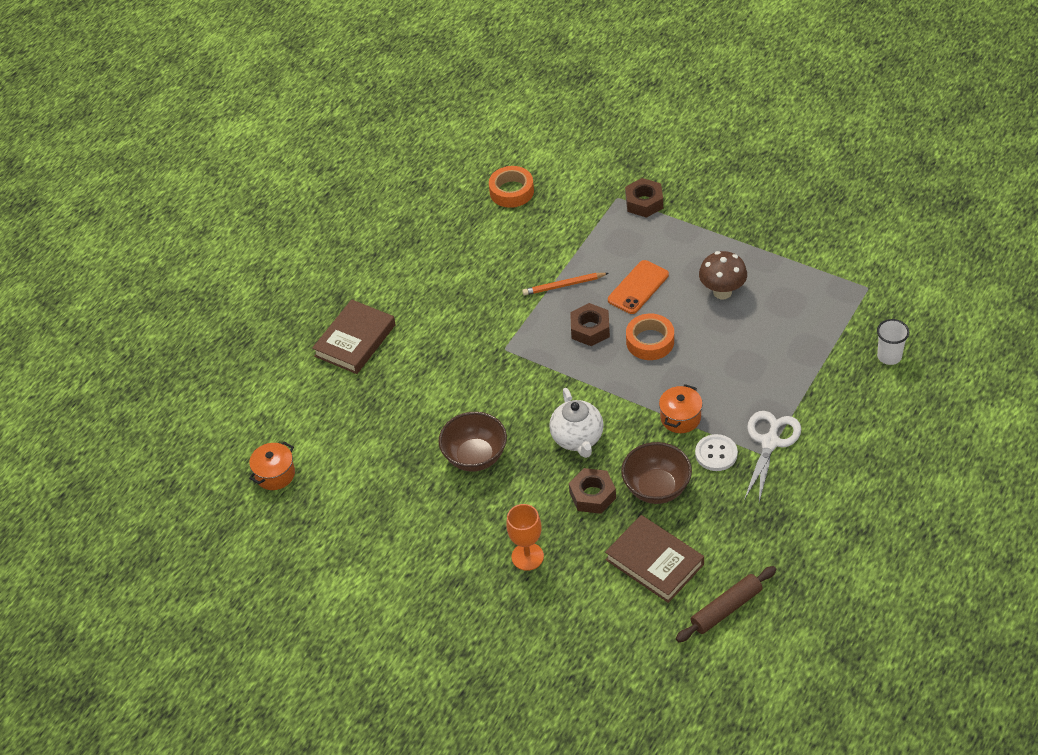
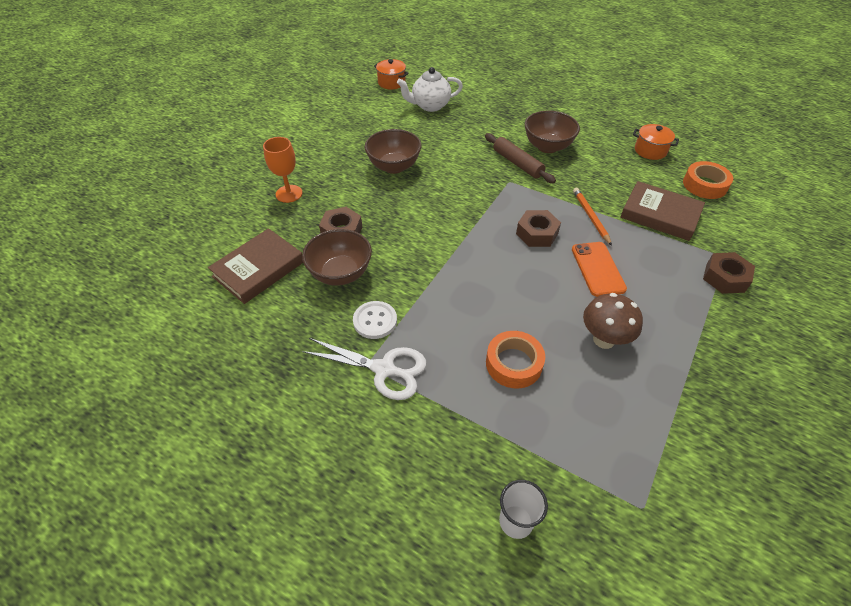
camera: 85 degrees right, 0 degrees up
(355, 340) = (513, 109): brown book -> brown book (660, 215)
(439, 312) = (547, 147): none -> brown bowl
(577, 439) = (406, 223): white teapot -> white teapot (430, 106)
(638, 287) = (598, 269): orange phone -> orange phone turned 45 degrees clockwise
(650, 341) = (524, 275): orange tape -> orange tape (513, 363)
(680, 418) = (424, 295): orange pot -> orange pot (650, 150)
(726, 609) = (188, 318): brown rolling pin -> brown rolling pin (517, 163)

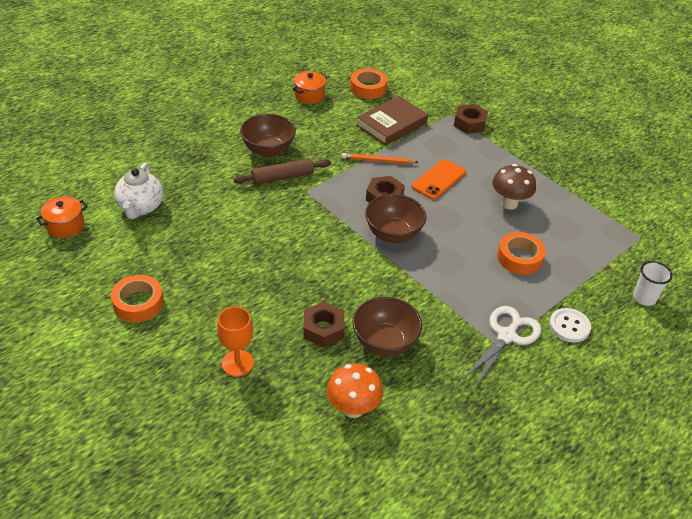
camera: 75 degrees left, 5 degrees down
(258, 269) = (353, 408): brown book -> orange mushroom
(331, 133) = (138, 303): none -> orange tape
(375, 321) = (452, 330): white button -> white button (569, 326)
(394, 166) = (237, 264): brown bowl -> brown bowl (393, 234)
(598, 269) = (438, 180): orange phone -> orange phone turned 60 degrees counterclockwise

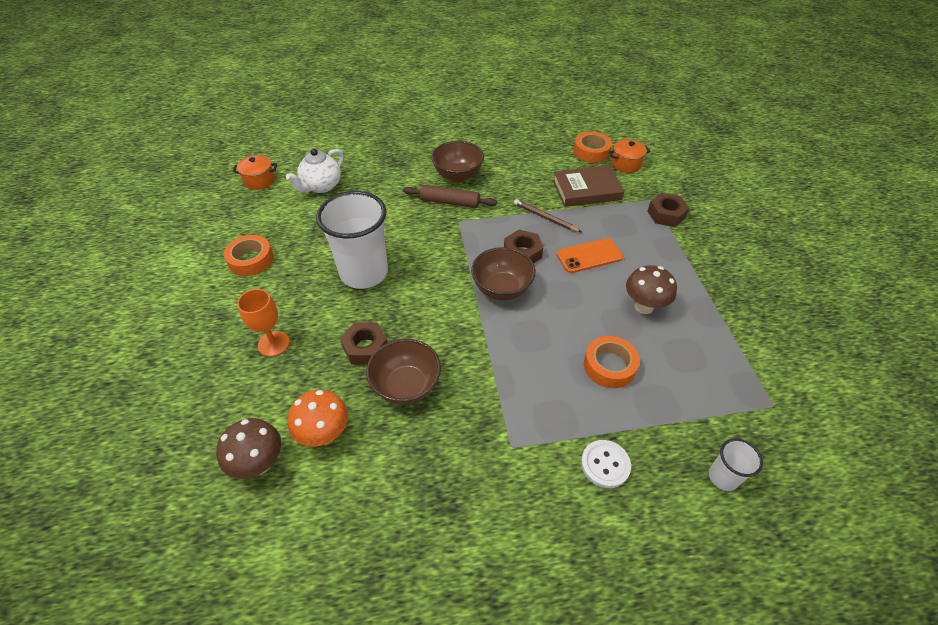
camera: 35 degrees right, 5 degrees up
(262, 269) = (364, 273): none -> white cup
(309, 96) = (532, 142): orange pot -> orange pot (626, 164)
(320, 456) = (260, 463): none -> brown mushroom
(377, 161) = (545, 217): orange pencil -> brown pencil
(507, 336) = (528, 440): white scissors -> none

